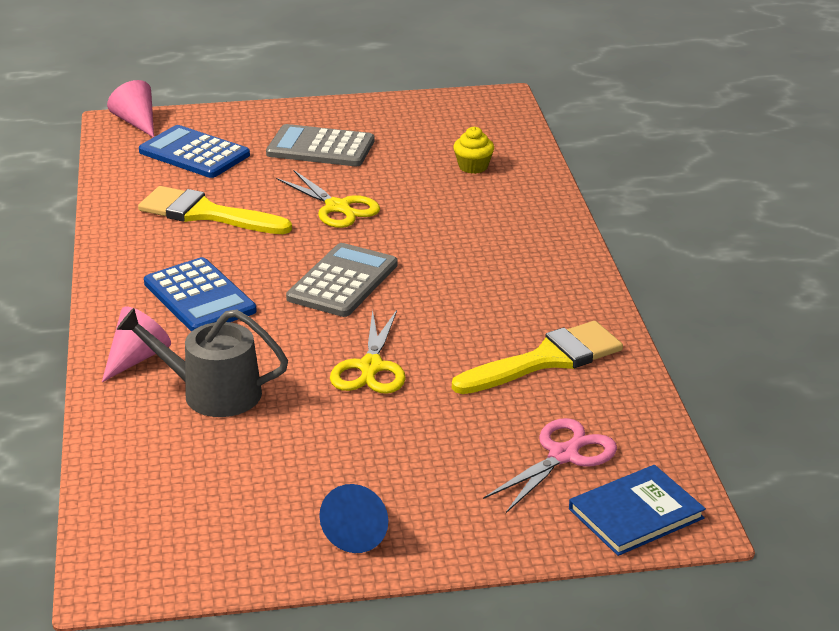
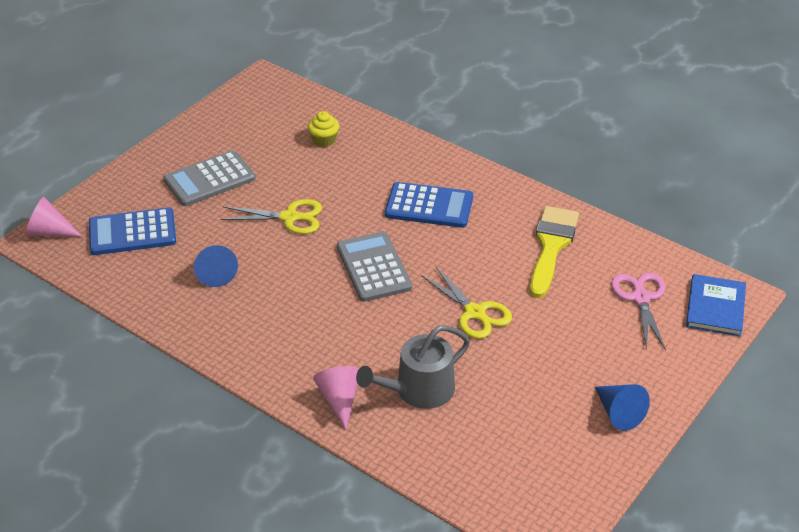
camera: 45 degrees left, 10 degrees up
(199, 297) = (308, 333): blue calculator -> blue calculator (429, 206)
(206, 213) = (215, 273): yellow brush -> blue cone

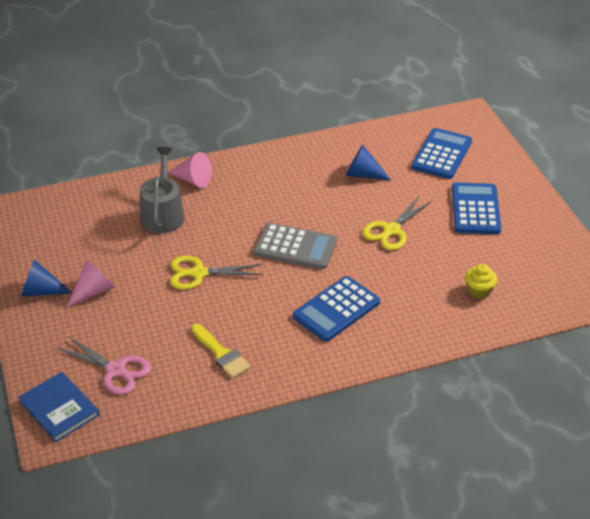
camera: 125 degrees right, 0 degrees up
(49, 232) = (475, 122): pink cone -> pink cone (93, 291)
(209, 179) = (475, 209): grey calculator -> blue calculator
(551, 246) = (221, 354): yellow brush -> yellow brush, size x0.66

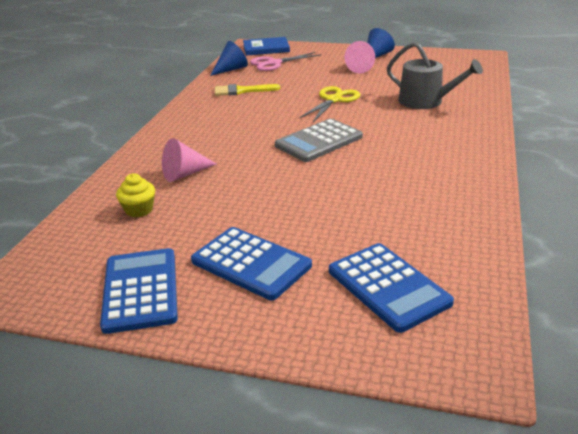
camera: 125 degrees right, 10 degrees down
(193, 180) = (468, 122): pink cone -> pink cone (185, 174)
(336, 309) = (222, 137): blue calculator -> blue calculator (140, 290)
(363, 174) = (397, 210): blue cone -> blue cone (231, 69)
(391, 230) = (283, 194): yellow scissors -> none

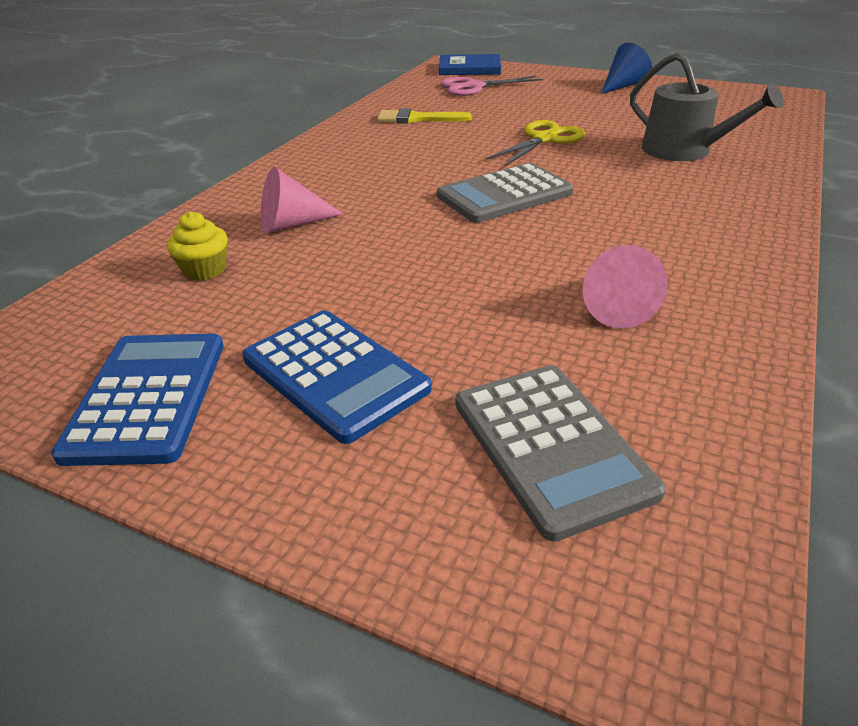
camera: 10 degrees right, 5 degrees up
(231, 69) = (413, 91): blue cone -> none
(357, 68) = (590, 100): pink cone -> pink cone (614, 307)
(388, 287) = (551, 446): blue calculator -> grey calculator

